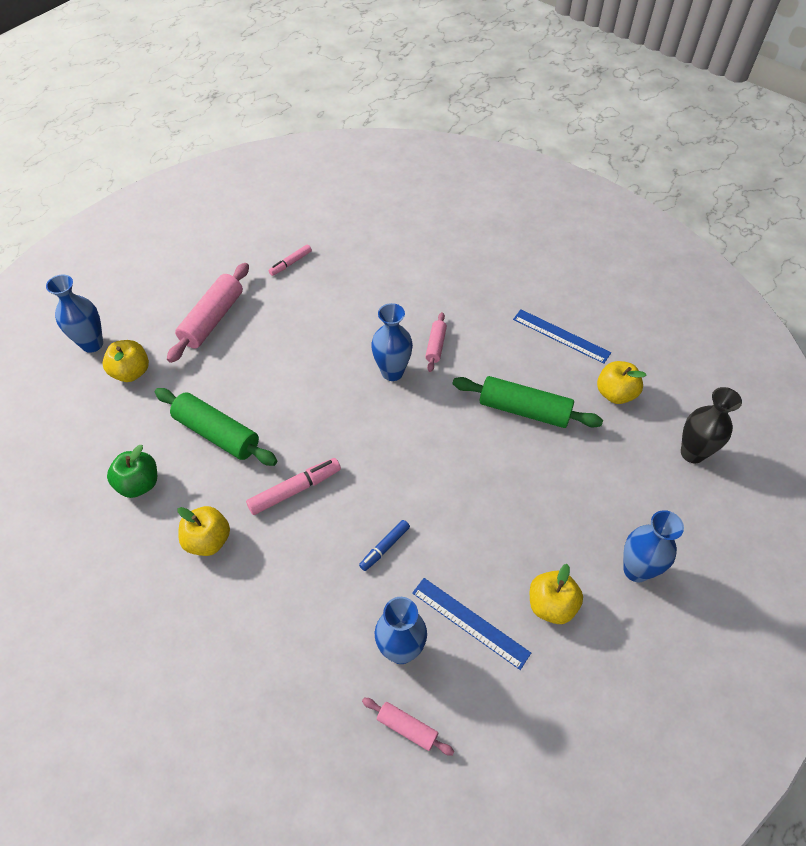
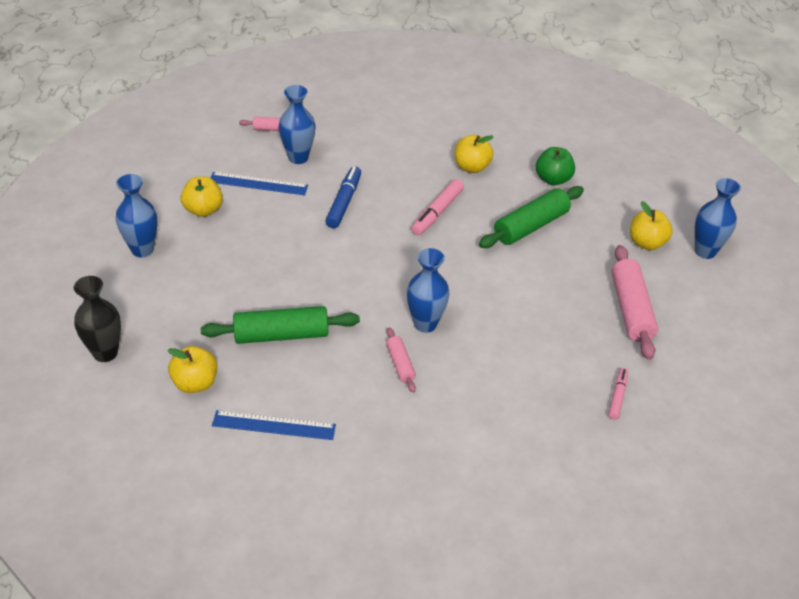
camera: 150 degrees right, 10 degrees down
(217, 434) = (530, 226): green rolling pin -> green rolling pin turned 45 degrees counterclockwise
(384, 547) = (344, 202): blue marker -> blue marker, size x1.59

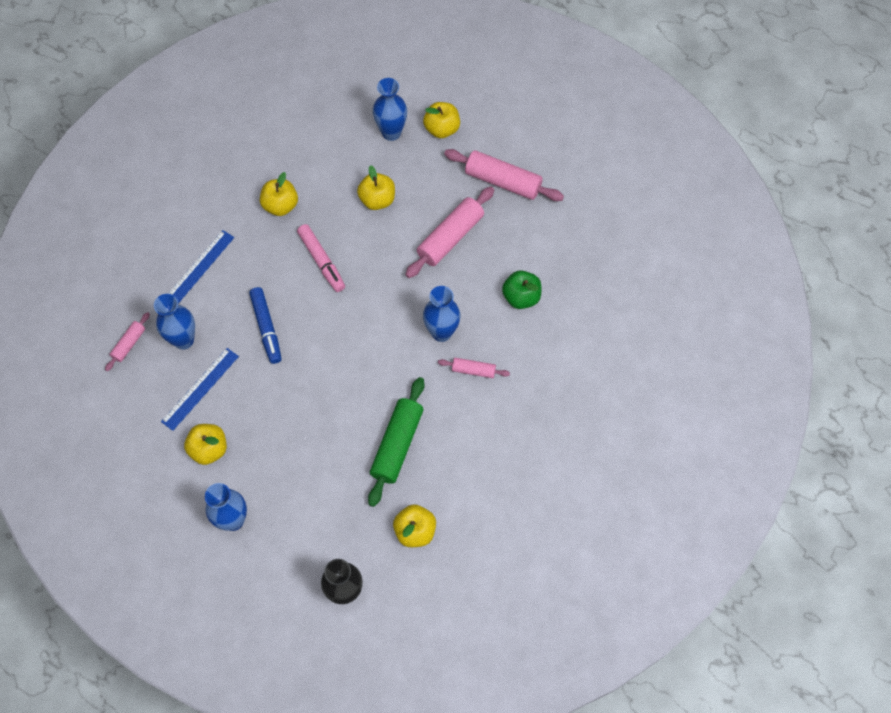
camera: 60 degrees left, 20 degrees up
(274, 425) = (487, 488): blue ruler -> blue ruler (199, 268)
(344, 202) = (266, 328): blue marker -> blue marker turned 150 degrees counterclockwise
(530, 226) = (377, 200): green rolling pin -> yellow apple
(534, 292) = (450, 237): none -> pink rolling pin
(553, 179) = (332, 152): green apple -> green apple (521, 297)
(617, 396) = (577, 239): pink marker -> none
(705, 251) = (472, 95): blue vase -> blue vase (391, 132)

